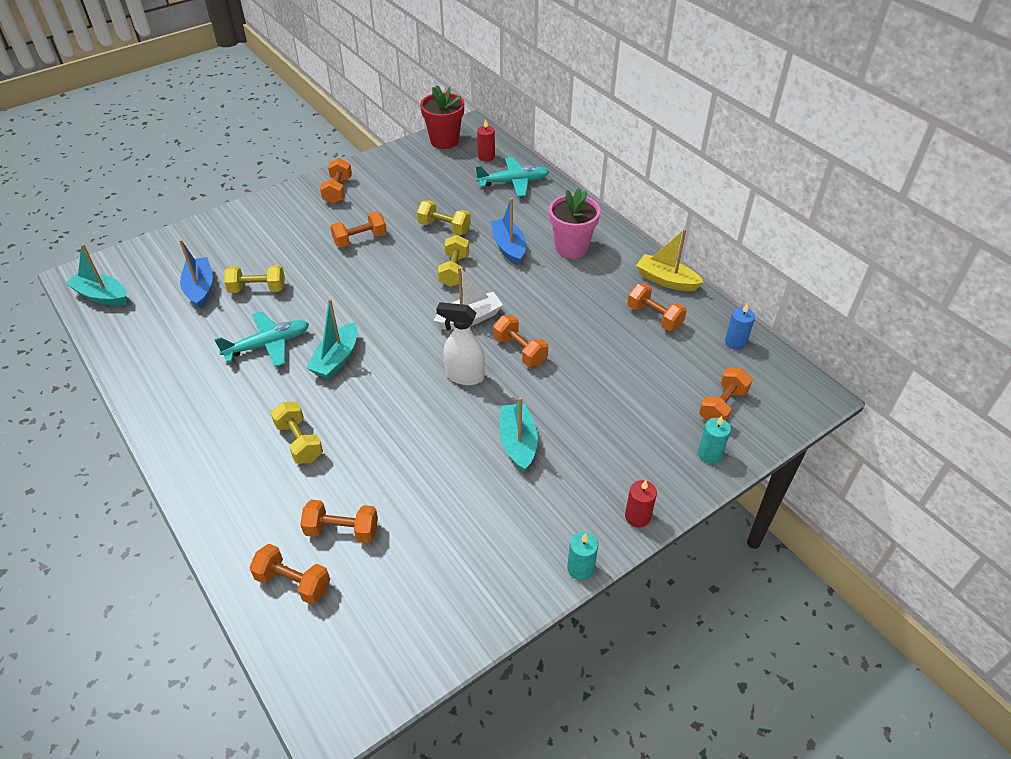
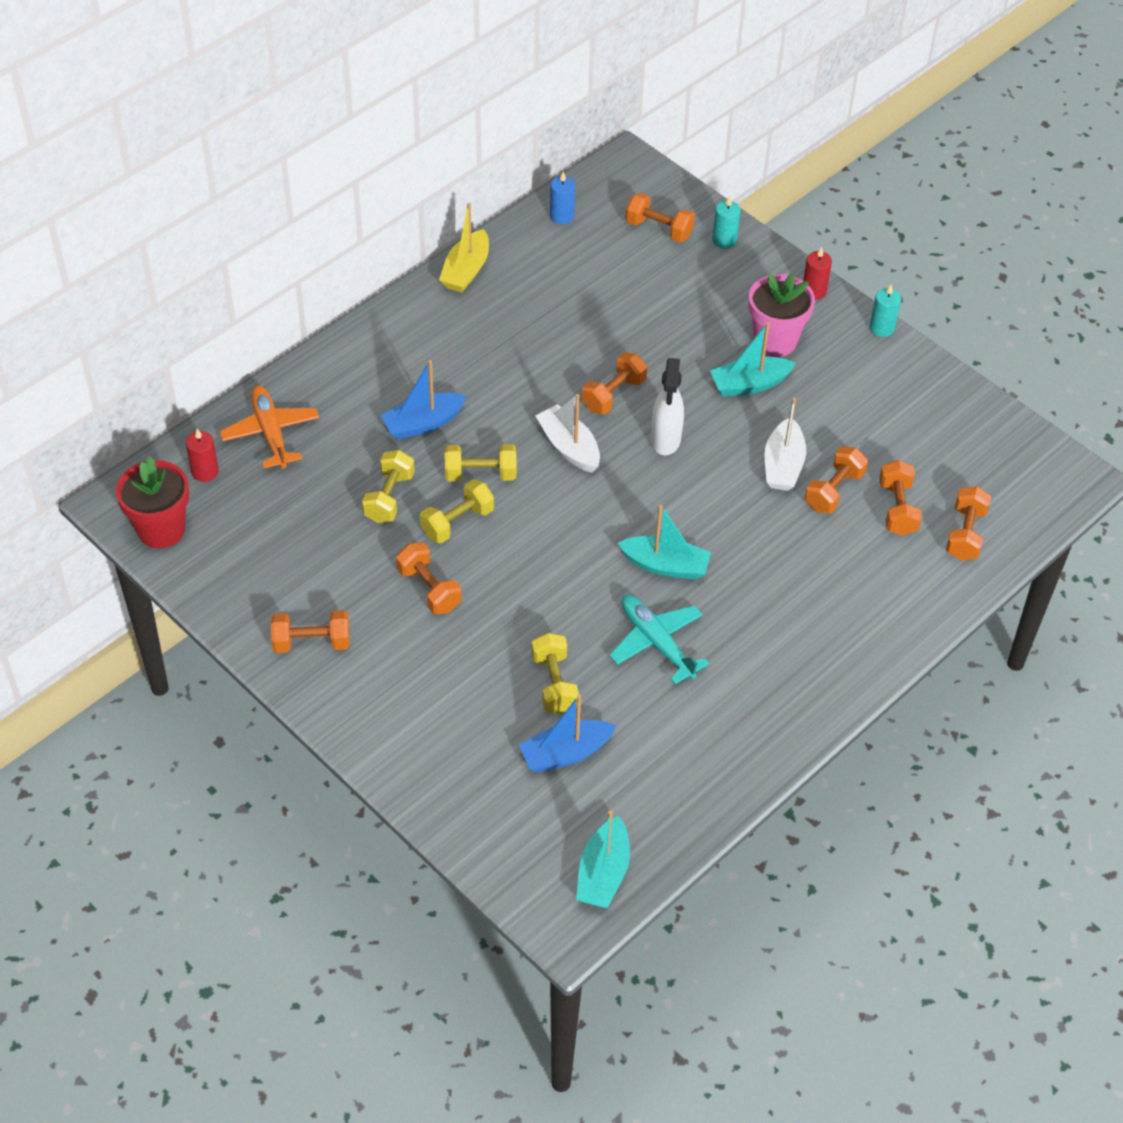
camera: 100 degrees left, 5 degrees up
(299, 442) = (798, 571): yellow dumbbell -> yellow dumbbell (457, 522)
(417, 451) = (783, 465): none -> white boat
(513, 182) = (271, 433): turquoise plane -> orange plane
(571, 248) = (415, 360): pink flower pot -> pink flower pot (775, 341)
(654, 317) = (533, 281): orange dumbbell -> orange dumbbell (834, 491)

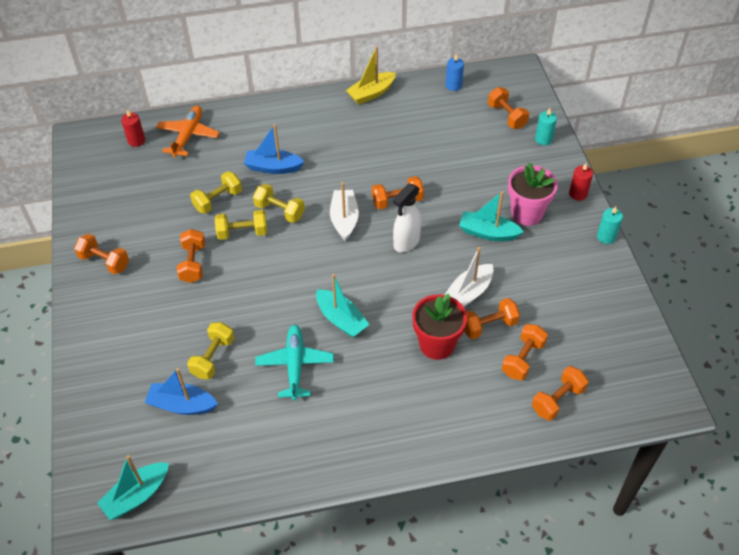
camera: 35 degrees right, 0 degrees up
(161, 530) = (87, 161): red flower pot -> red flower pot (437, 344)

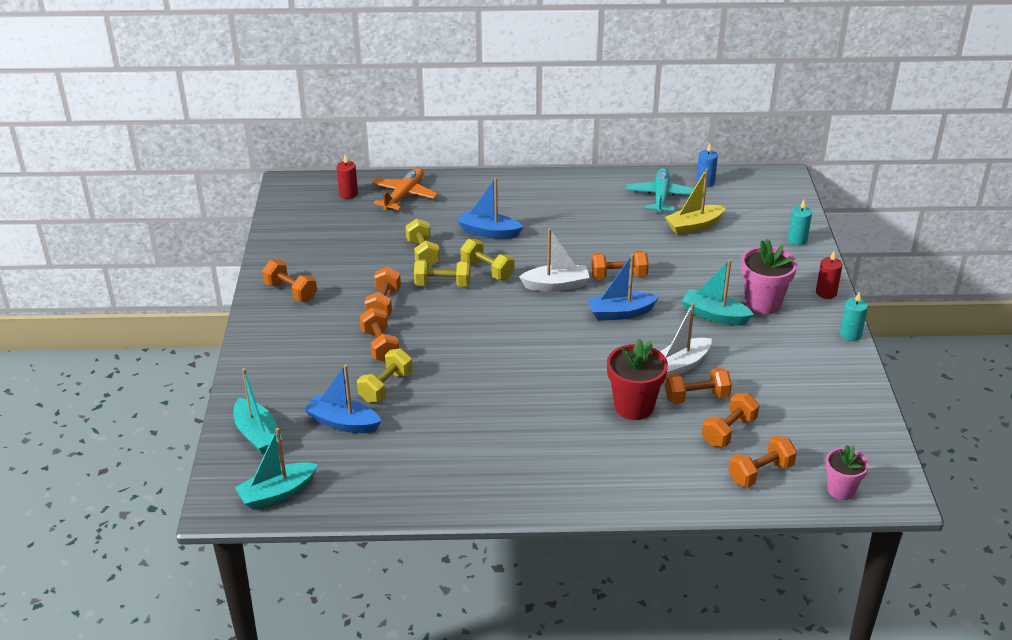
camera: 10 degrees right, 15 degrees down
(218, 200) = (423, 253): yellow dumbbell -> yellow dumbbell turned 75 degrees counterclockwise
(295, 365) = (472, 404): turquoise plane -> turquoise plane (660, 197)
(341, 319) = (532, 371): turquoise boat -> turquoise boat (257, 434)
(344, 219) = (556, 285): white boat -> white boat turned 75 degrees clockwise
(371, 93) = (611, 180): yellow boat -> yellow boat (694, 226)
(406, 242) = (620, 313): white spray bottle -> blue boat
(507, 116) = (759, 215): orange dumbbell -> orange dumbbell (380, 346)
(628, 407) = (841, 490): none -> pink flower pot

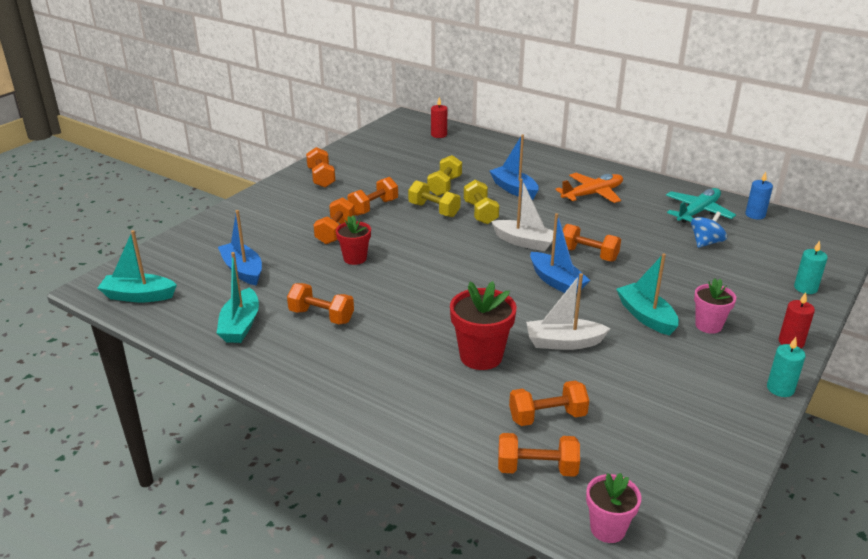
camera: 35 degrees right, 5 degrees down
(257, 434) = (179, 254): turquoise boat -> turquoise boat (240, 325)
(386, 387) = (303, 260): yellow dumbbell -> none
(404, 195) = (478, 147): orange plane -> orange plane (592, 194)
(431, 365) = (355, 258): none -> red flower pot
(620, 313) = (556, 281): blue boat -> blue boat turned 150 degrees counterclockwise
(694, 226) = (706, 242): yellow boat -> blue spinning top
(696, 397) = (549, 374): orange dumbbell -> orange dumbbell (321, 316)
(763, 303) = (708, 325): pink flower pot -> pink flower pot, size x0.64

